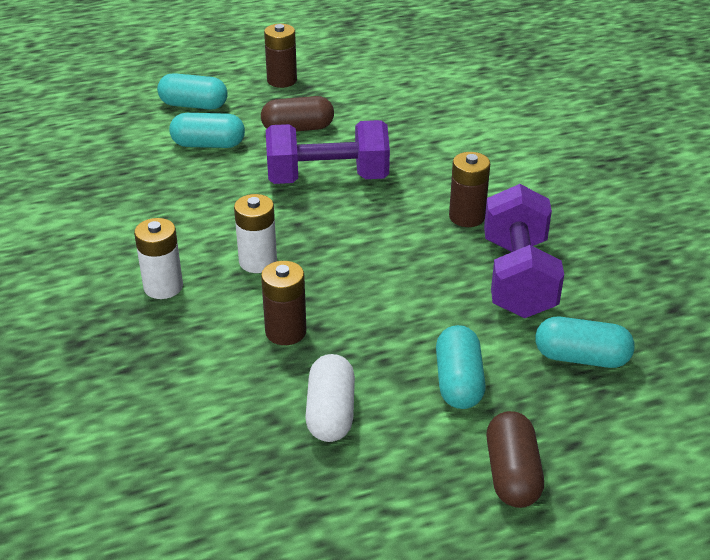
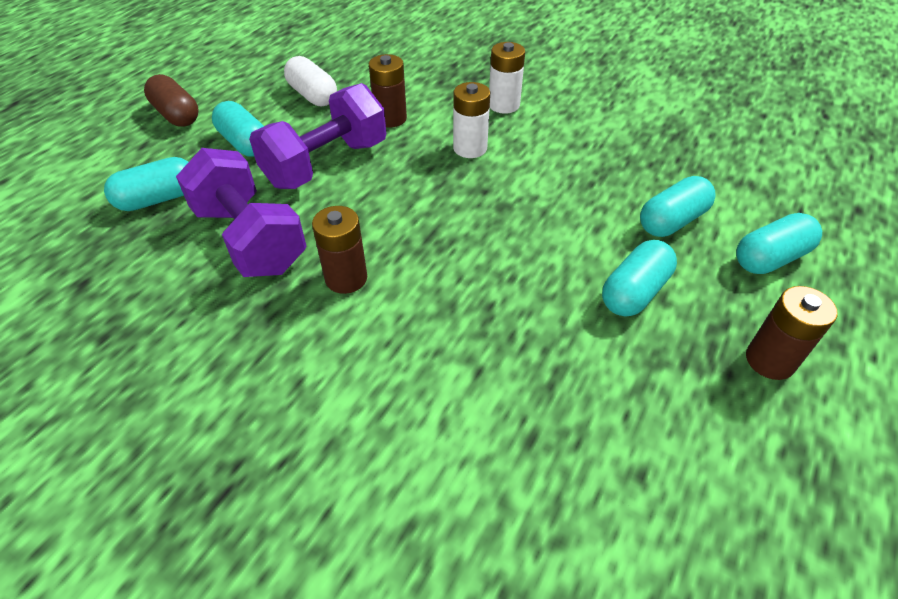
camera: 140 degrees right, 10 degrees up
(298, 128) = (634, 292): brown capsule -> turquoise capsule
(327, 178) = (520, 247): purple dumbbell -> purple dumbbell (326, 164)

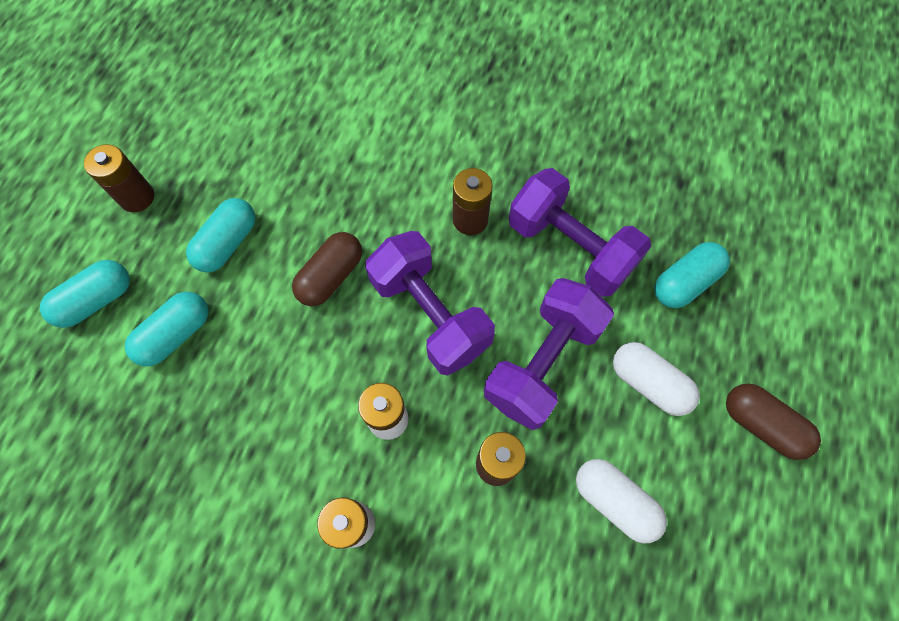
camera: 170 degrees right, 20 degrees up
(245, 143) = (649, 383): turquoise capsule -> white capsule
(416, 206) = (430, 314): none -> purple dumbbell
(513, 247) = (331, 276): none -> brown capsule

